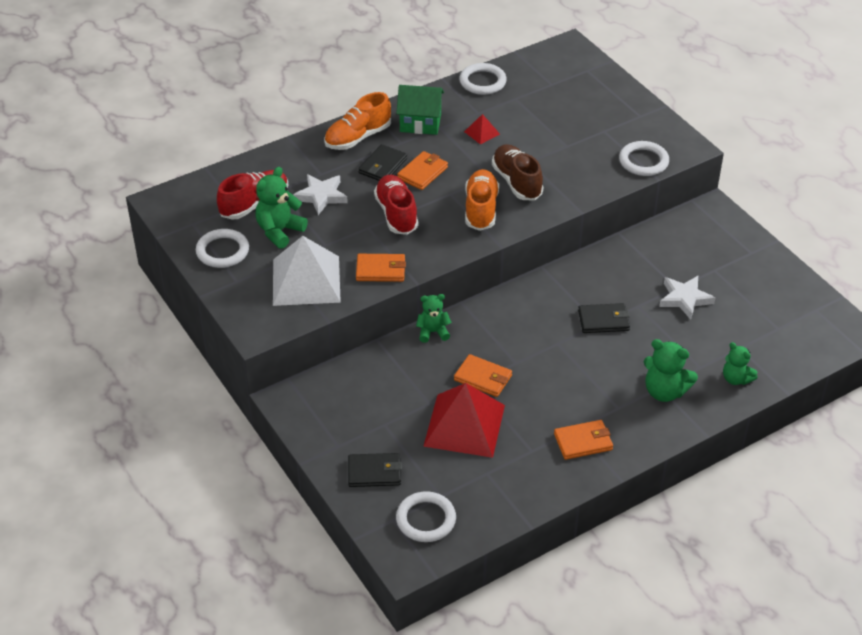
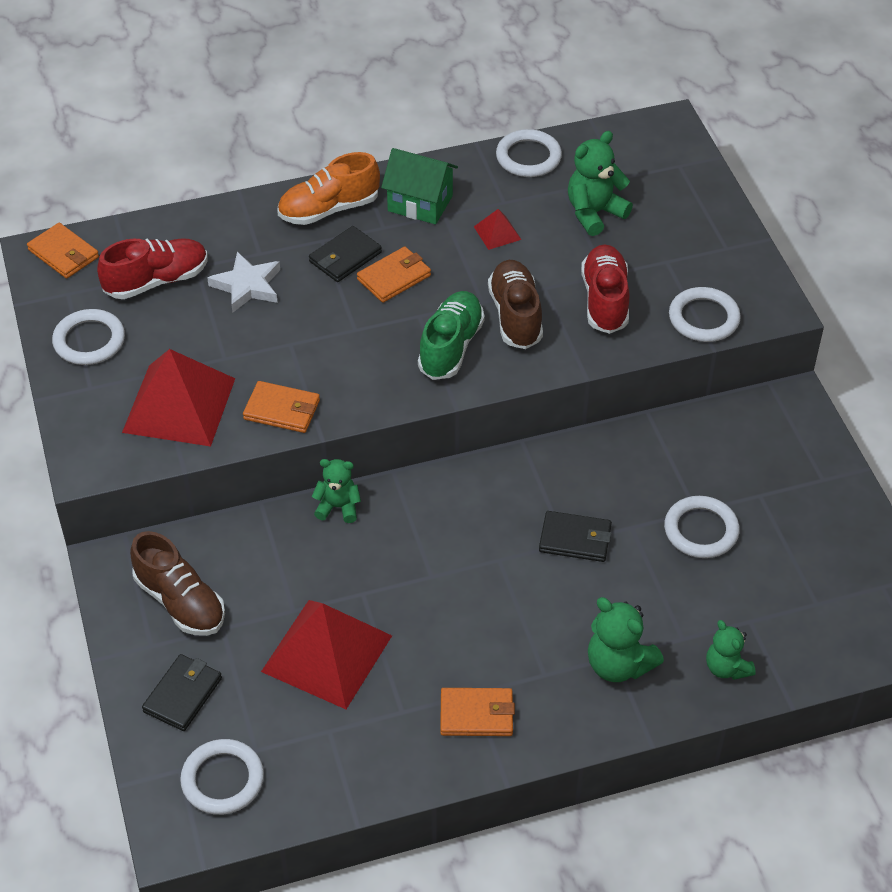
camera: 15 degrees right, 5 degrees up
(279, 231) = (173, 326): green teddy bear -> green teddy bear (594, 213)
(306, 280) = (179, 405): white pyramid -> red pyramid
(347, 414) = (180, 602): none -> brown shoe
(374, 472) = (183, 695): black wallet -> black wallet turned 75 degrees counterclockwise
(396, 214) = (335, 331): red shoe -> red shoe (605, 300)
(481, 209) = (451, 347): orange shoe -> green shoe
(483, 378) = (378, 589): orange wallet -> orange wallet (63, 254)
(684, 299) = (701, 530): white star -> white ring

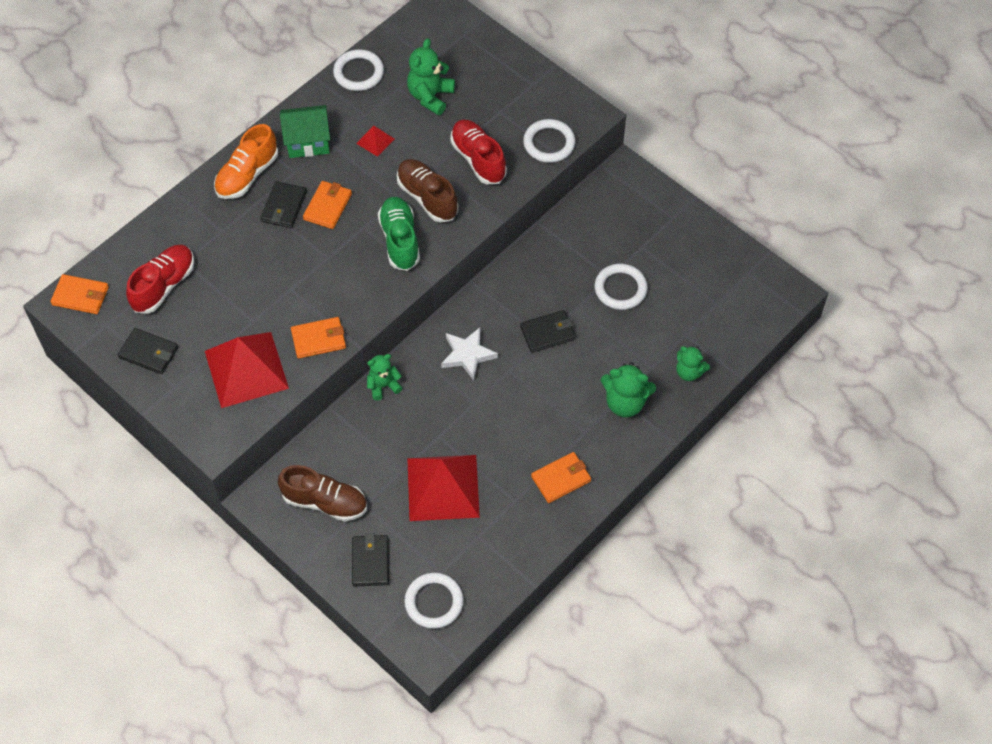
camera: 30 degrees left, 10 degrees up
(89, 341) = (149, 353): white ring -> black wallet
(247, 286) = (230, 259): white star -> white star (467, 355)

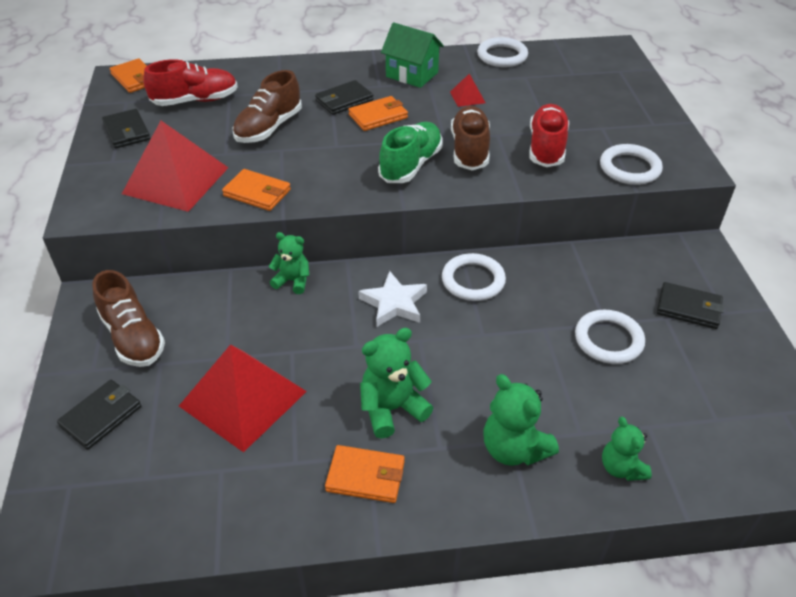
camera: 40 degrees right, 15 degrees down
(247, 175) = (342, 71): orange shoe -> none
(257, 274) = (269, 128): none -> brown shoe
(430, 96) = (547, 92): green teddy bear -> green teddy bear (392, 409)
(434, 602) = (104, 502): white ring -> white ring (473, 280)
(548, 333) = (492, 332): black wallet -> black wallet (688, 308)

